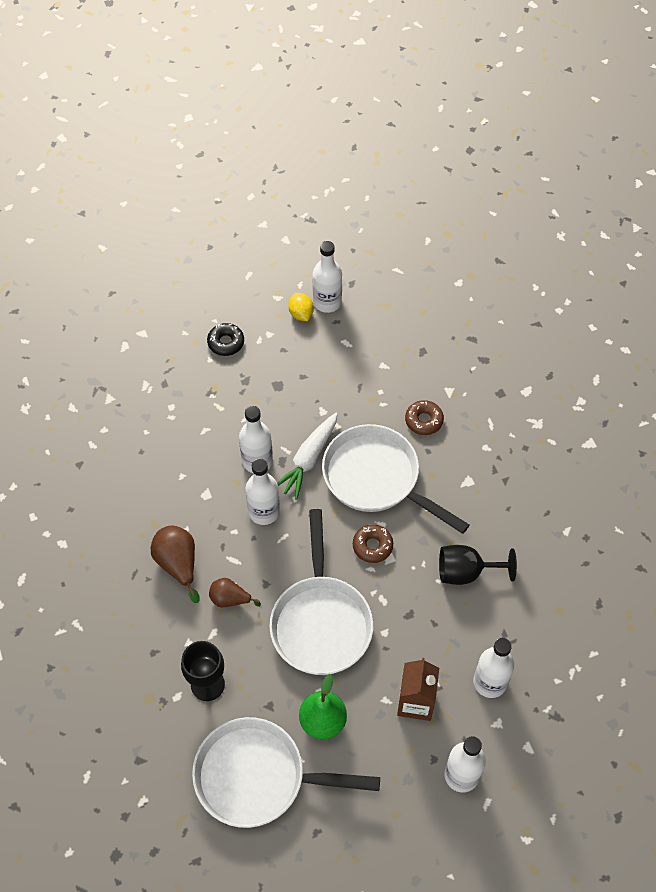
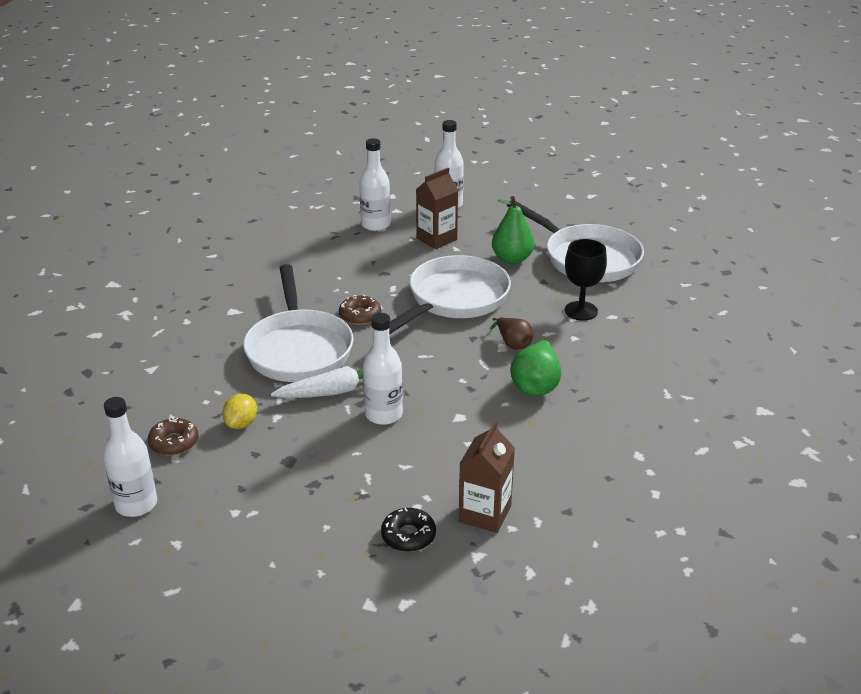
camera: 140 degrees left, 25 degrees down
(127, 428) = (485, 514): none -> brown carton
(178, 564) = (536, 385): brown pear -> green pear
(226, 342) = (289, 532): black donut -> black donut (408, 536)
(264, 511) = (421, 378): white bottle -> none
(301, 314) = (177, 510): yellow lemon -> yellow lemon (241, 424)
(424, 420) = (204, 362): brown donut -> brown donut (174, 442)
(466, 572) = (313, 271): black goblet -> none

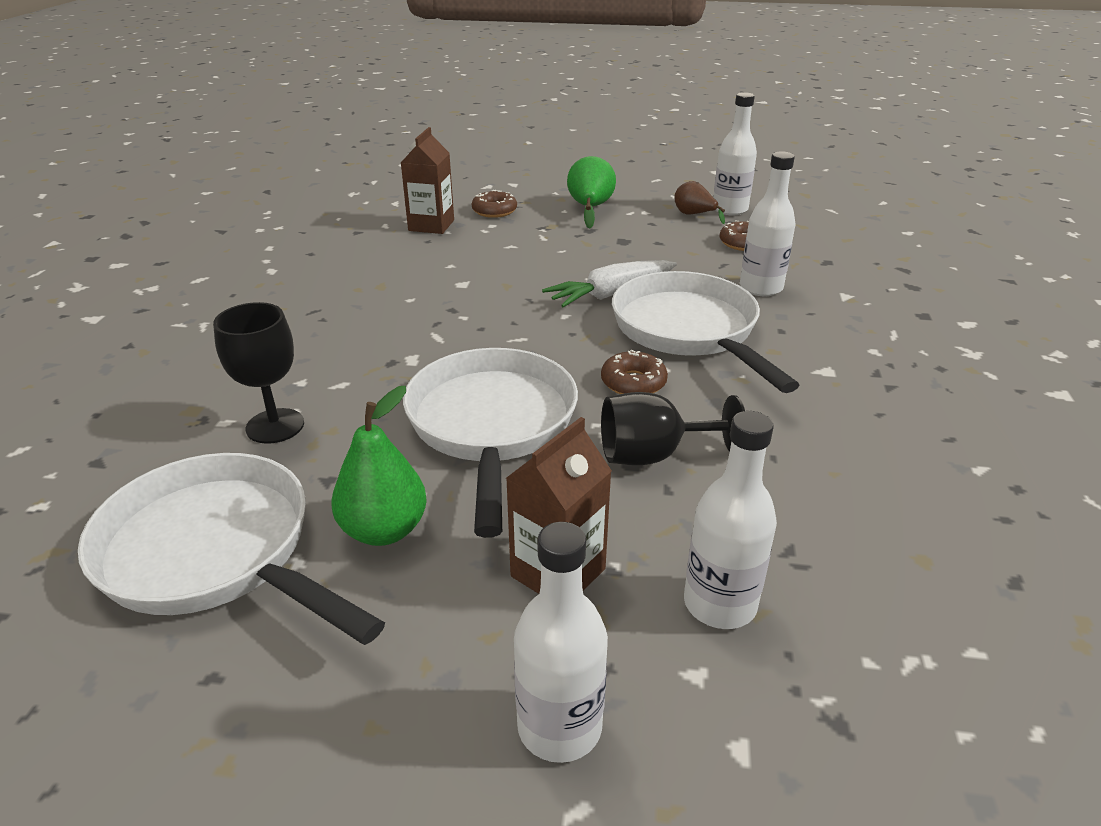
camera: 170 degrees right, 0 degrees up
(241, 424) = (692, 260): yellow lemon -> none
(371, 276) = (653, 455): none -> black goblet
(383, 414) = (547, 279): white bottle -> white bottle (761, 288)
(408, 536) = (494, 211): black donut -> brown donut
(454, 299) = (491, 425): white pan -> white pan turned 150 degrees clockwise
(513, 343) = (395, 365): brown pear -> brown pear (694, 215)
(536, 385) = (369, 319): green pear -> green pear (590, 208)

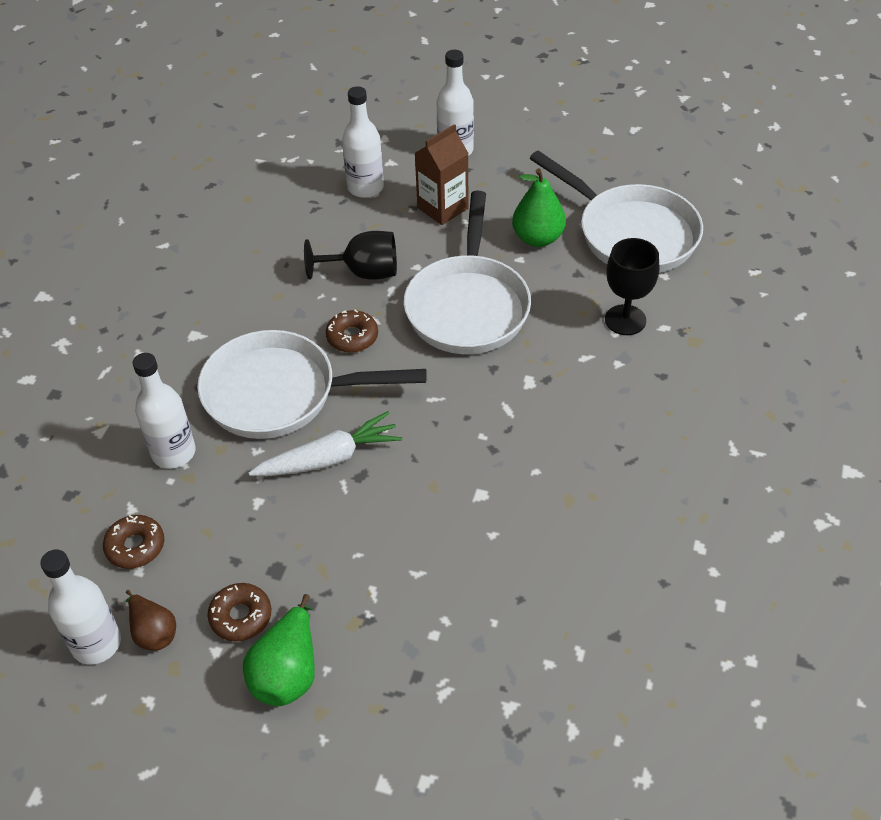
camera: 170 degrees left, 15 degrees up
(431, 225) = (516, 643): brown carton -> none
(494, 211) = (425, 680): brown donut -> brown donut (241, 616)
(688, 331) = (279, 394): white pan -> white pan turned 105 degrees clockwise

